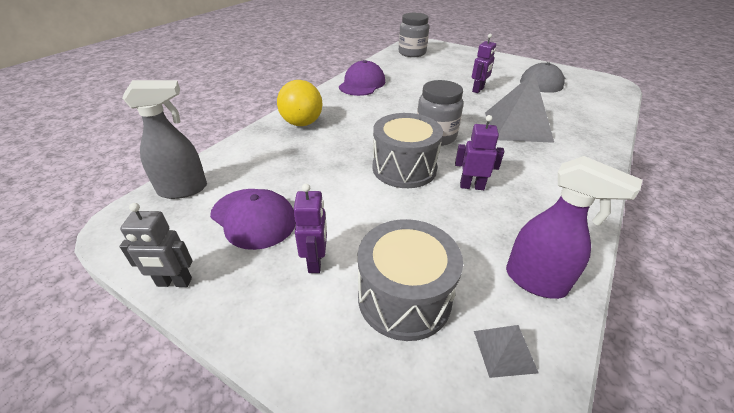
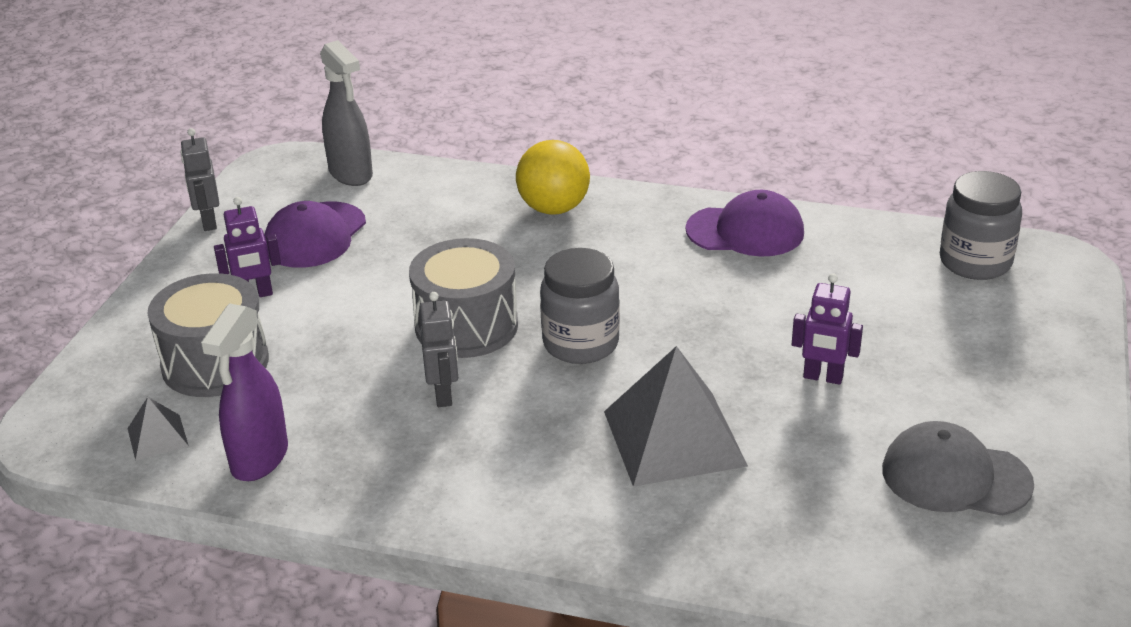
camera: 75 degrees right, 5 degrees down
(472, 186) = (444, 395): purple robot -> grey robot

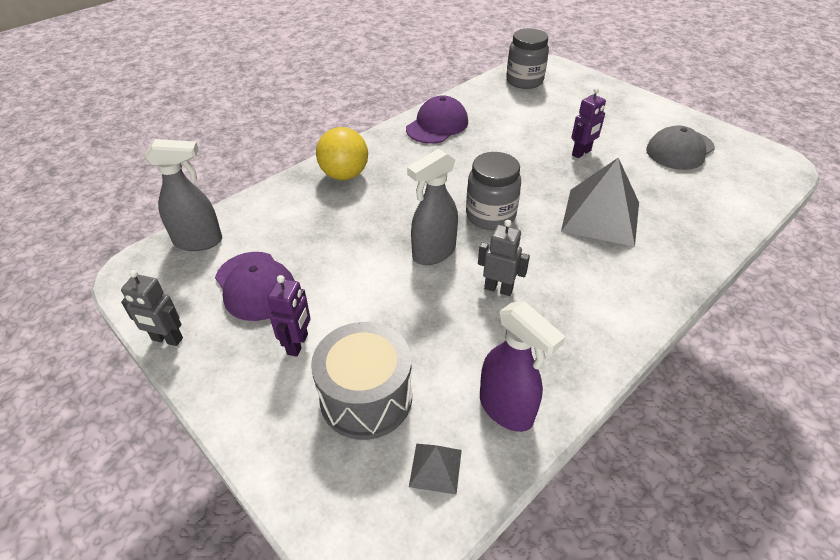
camera: 60 degrees left, 10 degrees up
(466, 326) = (433, 253): grey drum -> grey spray bottle

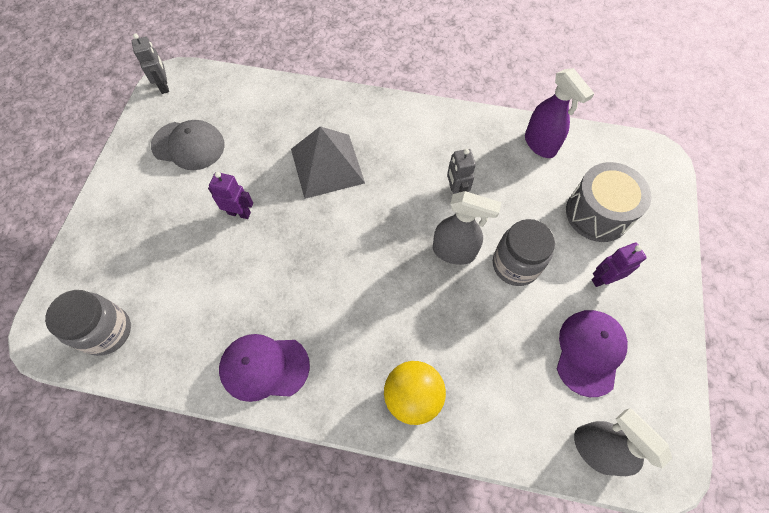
camera: 125 degrees left, 20 degrees up
(167, 339) = (680, 368): grey robot -> grey robot (164, 86)
(435, 468) = (600, 157): grey pyramid -> none
(490, 216) = (381, 237): grey jar -> grey jar (515, 265)
(506, 409) = (540, 144): purple spray bottle -> purple spray bottle turned 135 degrees clockwise

